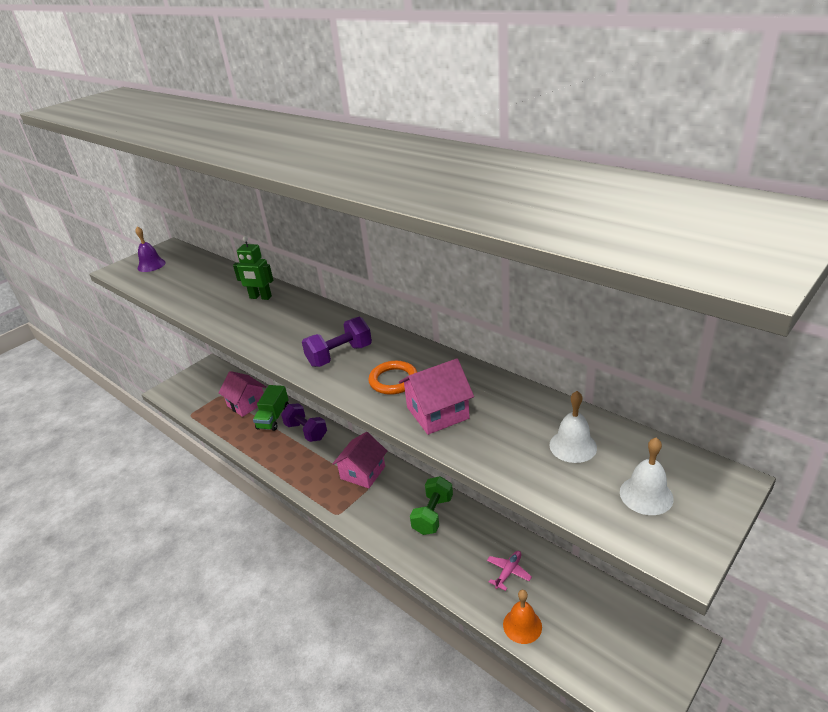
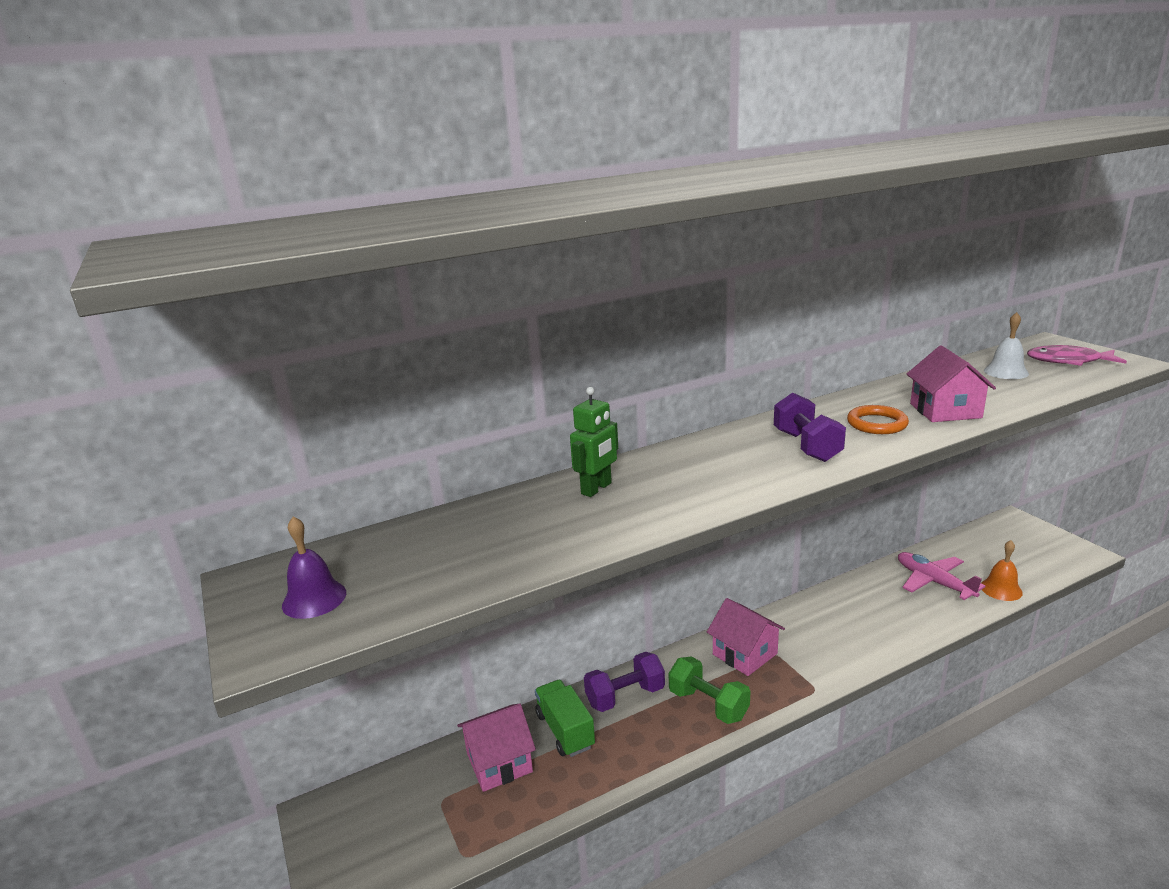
camera: 70 degrees left, 10 degrees down
(273, 418) = (565, 730): green truck -> green truck turned 150 degrees counterclockwise
(433, 515) = (840, 612): green dumbbell -> green dumbbell (708, 704)
(508, 572) = (933, 582): pink plane -> pink plane, size x1.71
(646, 495) = (1068, 361): white bell -> pink fish

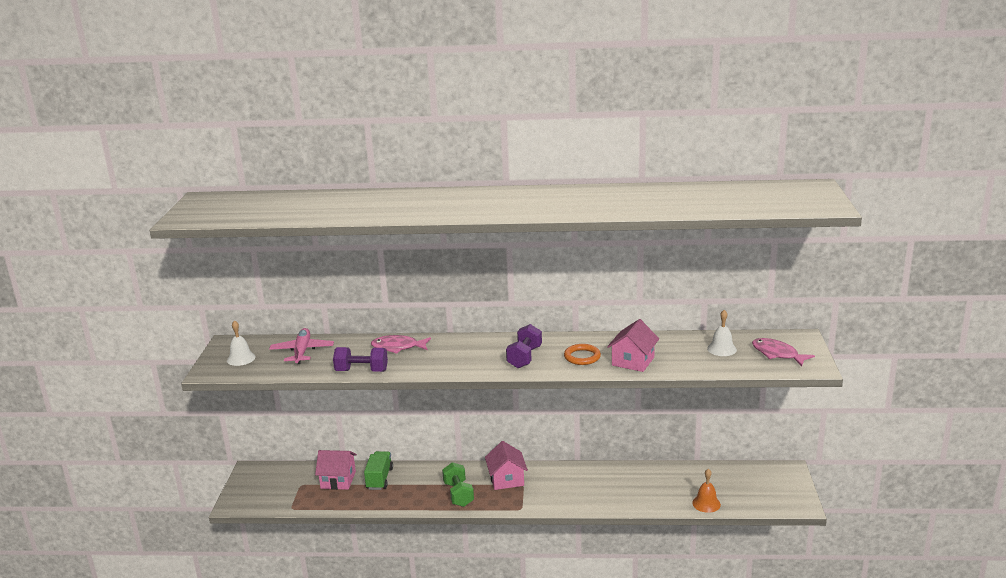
camera: 30 degrees right, 0 degrees up
(314, 599) = (241, 358): purple bell -> white bell
(596, 489) = (398, 347): green robot -> pink fish
(625, 696) = (423, 475): purple dumbbell -> purple dumbbell (361, 371)
(933, 582) = (670, 484): pink plane -> pink plane (302, 351)

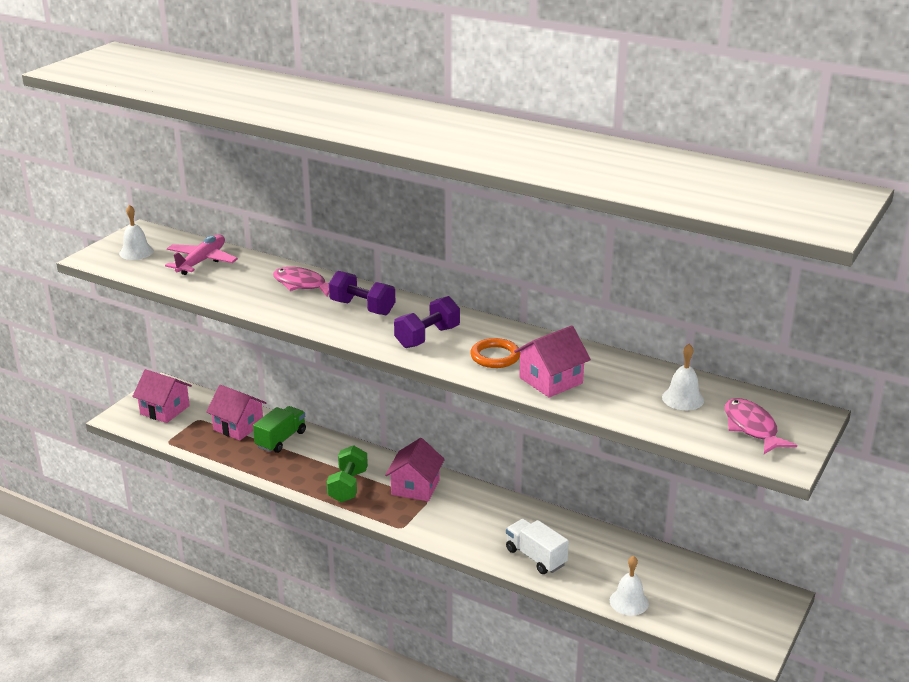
camera: 25 degrees right, 5 degrees up
(267, 486) = (165, 410): none -> pink house
(361, 371) = (237, 301): purple dumbbell -> purple dumbbell (362, 308)
(626, 497) = (535, 557): none -> white truck
(706, 503) = (629, 602): orange bell -> white bell

